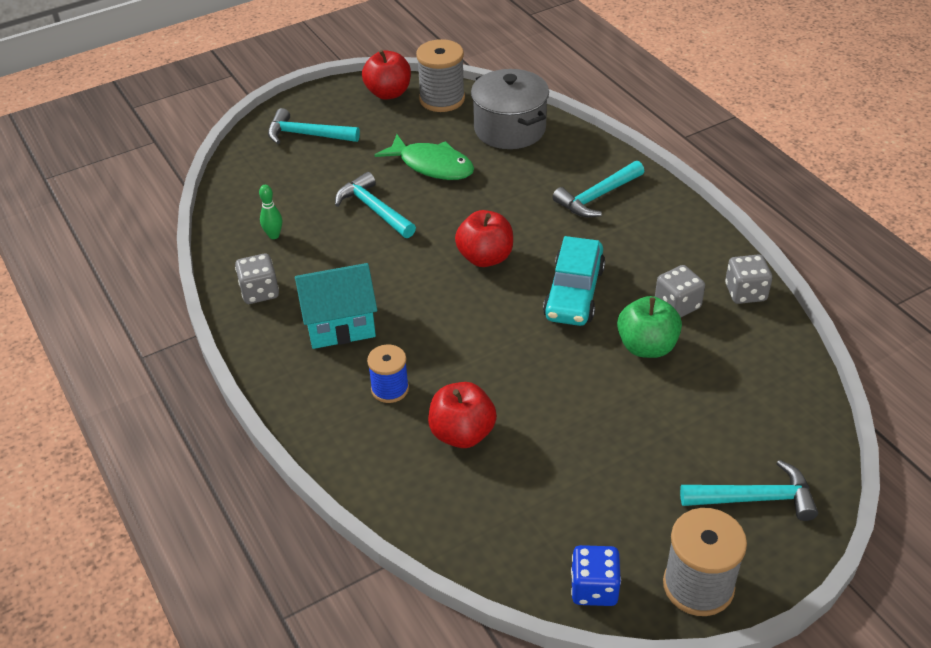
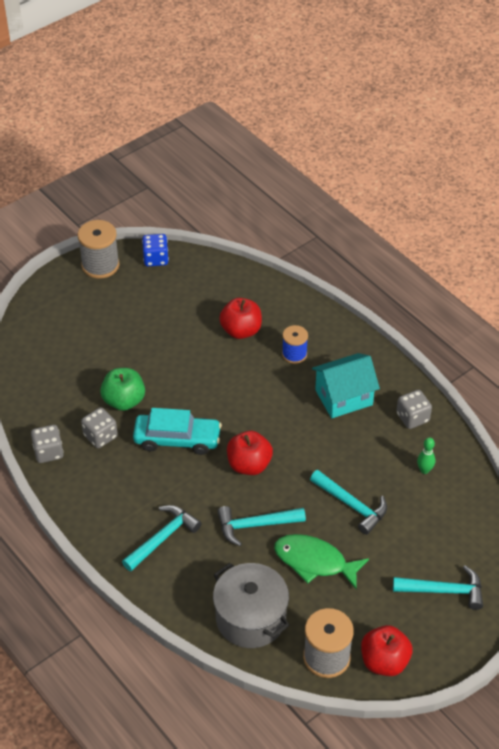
camera: 170 degrees right, 5 degrees up
(574, 293) = (177, 439): turquoise car -> turquoise car turned 90 degrees clockwise
(755, 498) = (63, 310): turquoise hammer -> turquoise hammer (255, 525)

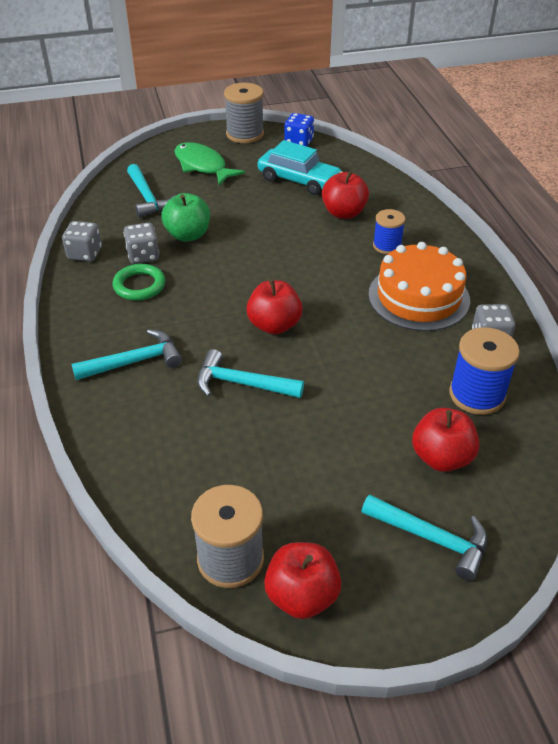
camera: 25 degrees right, 5 degrees down
(118, 467) = (139, 285): none -> green ring
(177, 439) = (215, 281): turquoise car -> turquoise car (299, 180)
(250, 618) = (170, 477): grey pot -> none
(314, 562) = (285, 444): green fish -> green fish (202, 166)
(343, 397) = (418, 297): turquoise house -> orange cake
(351, 505) = (366, 401): turquoise hammer -> turquoise hammer (147, 198)
(423, 530) = (441, 457): none -> red apple
(424, 470) = (477, 395): green bowling pin -> blue spool

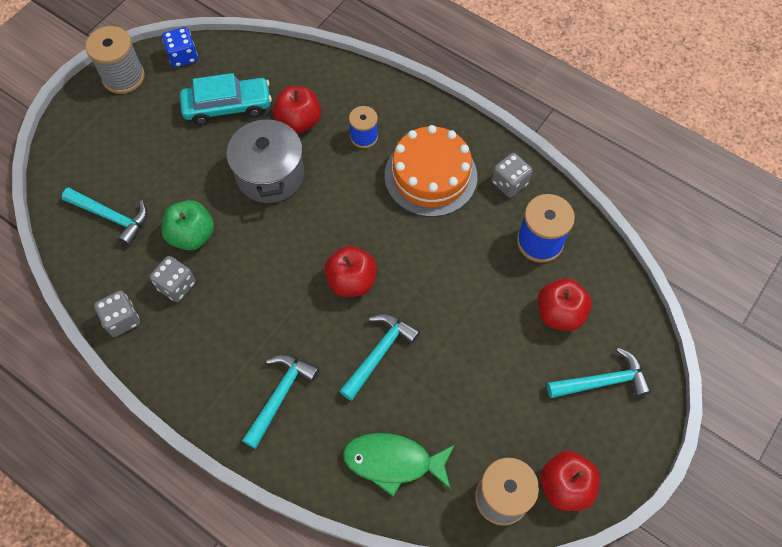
camera: 40 degrees left, 20 degrees up
(139, 285) = (206, 319): green ring -> none
(202, 166) = (123, 144): green fish -> green fish (393, 462)
(242, 383) = (379, 353): turquoise hammer -> turquoise hammer turned 150 degrees clockwise
(285, 231) = (270, 174): none -> grey pot

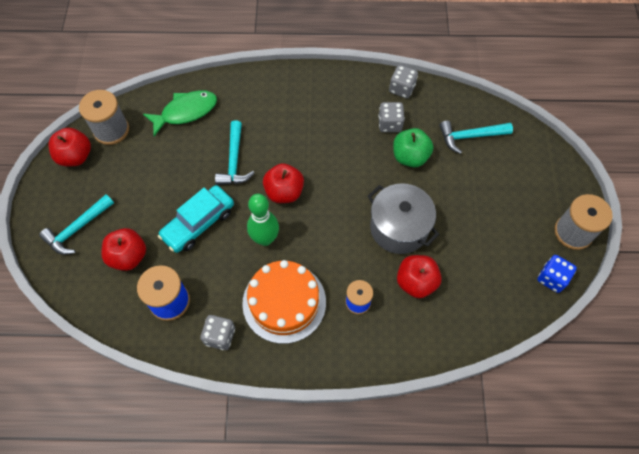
camera: 145 degrees right, 0 degrees up
(227, 106) = (477, 259): turquoise car -> turquoise car (198, 223)
(280, 396) = (276, 105): turquoise hammer -> none
(407, 244) = (265, 239): none -> green bowling pin

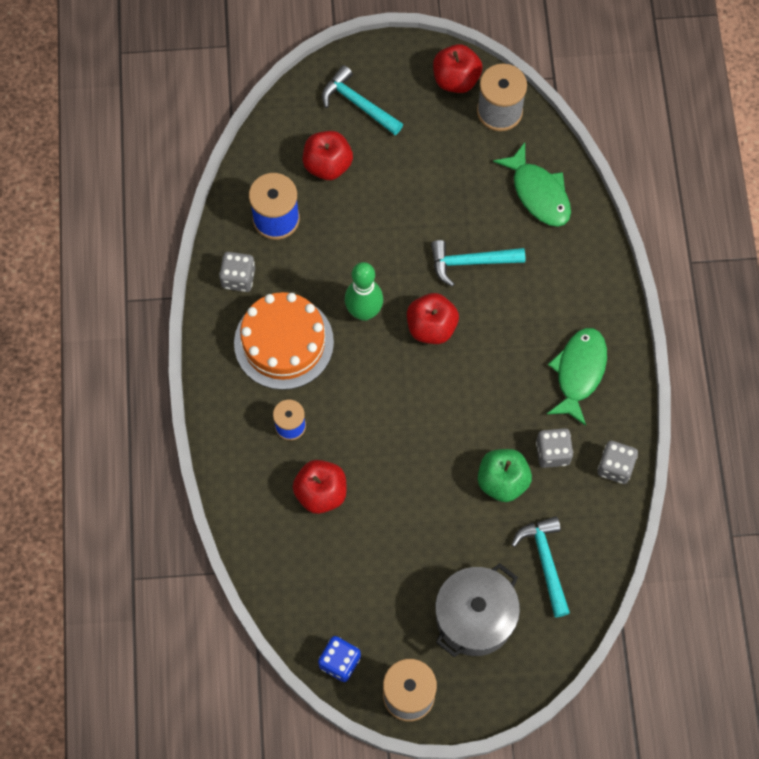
camera: 85 degrees right, 5 degrees up
(198, 223) = (377, 234): turquoise car -> none
(330, 102) = (578, 372): none -> green fish
(399, 228) = (393, 470): grey pot -> grey pot (475, 618)

